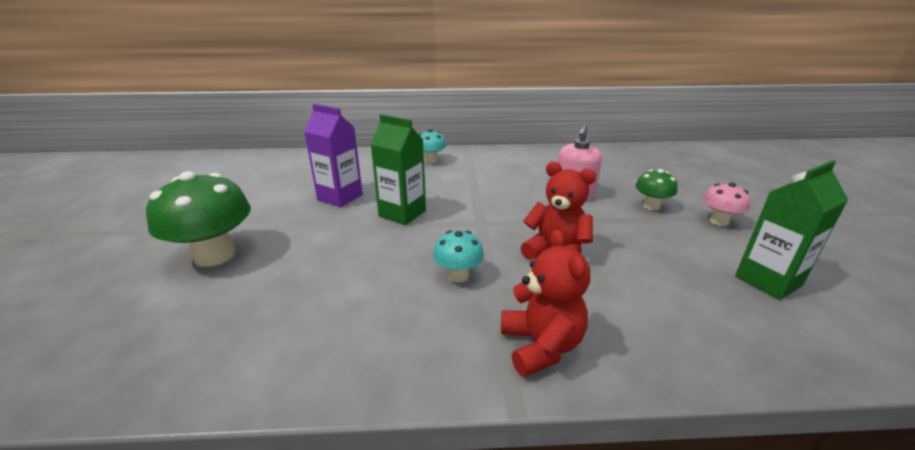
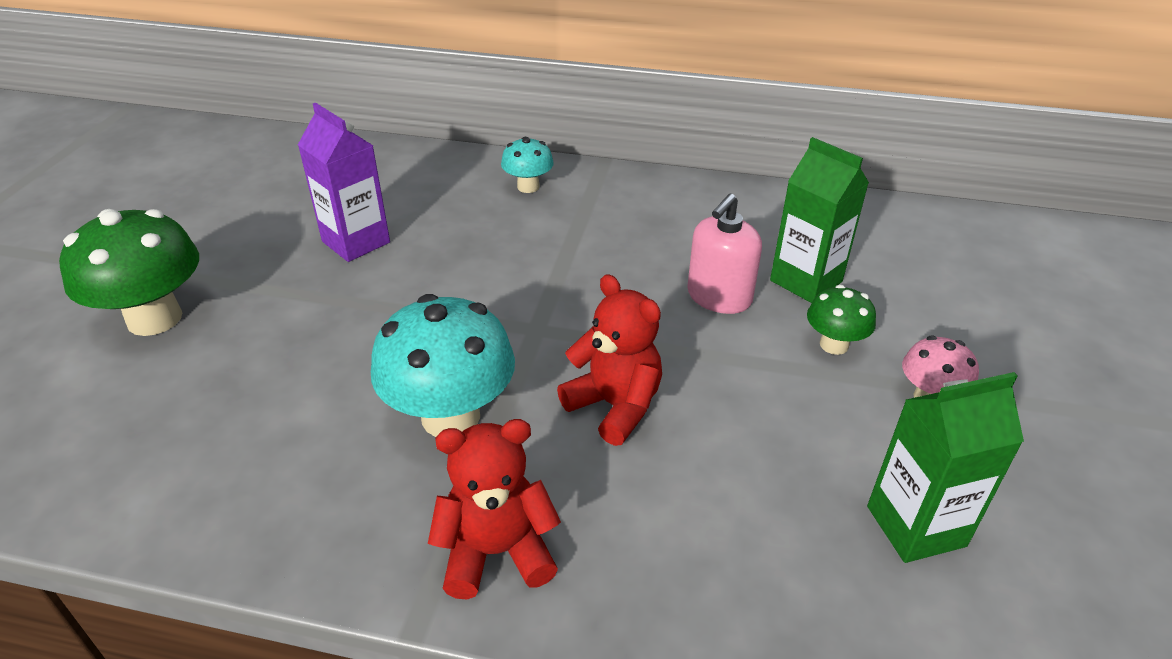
camera: 15 degrees right, 10 degrees up
(402, 213) = (430, 289): green carton -> green carton (806, 281)
(458, 275) = (451, 416): turquoise mushroom -> turquoise mushroom, size x1.88
(541, 346) = (496, 552): red teddy bear -> red teddy bear turned 105 degrees counterclockwise

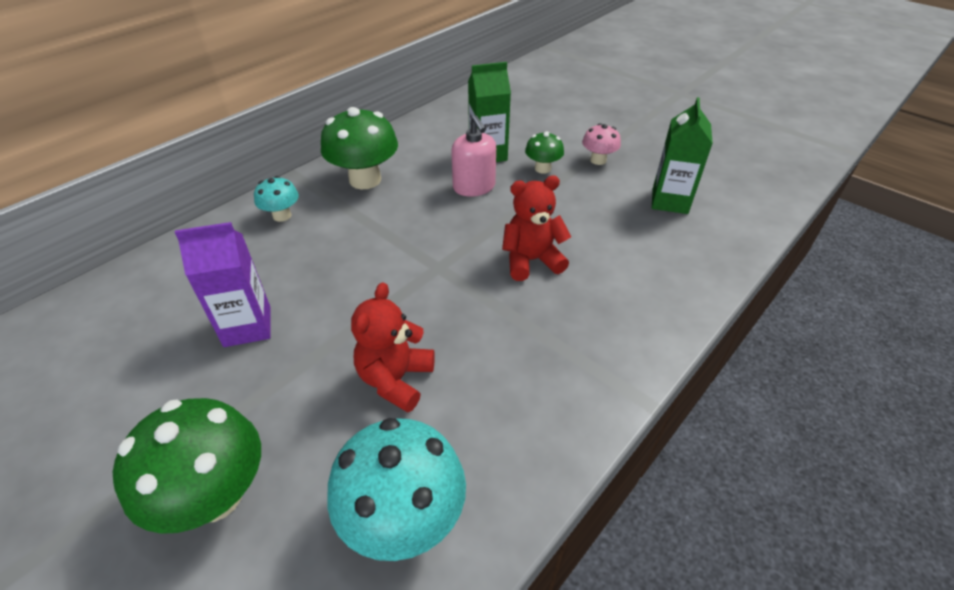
camera: 60 degrees left, 5 degrees up
(451, 416) = (489, 333): turquoise mushroom -> turquoise mushroom (403, 518)
(496, 552) = (612, 349): red teddy bear -> red teddy bear (395, 379)
(642, 210) = (365, 180): none -> green mushroom

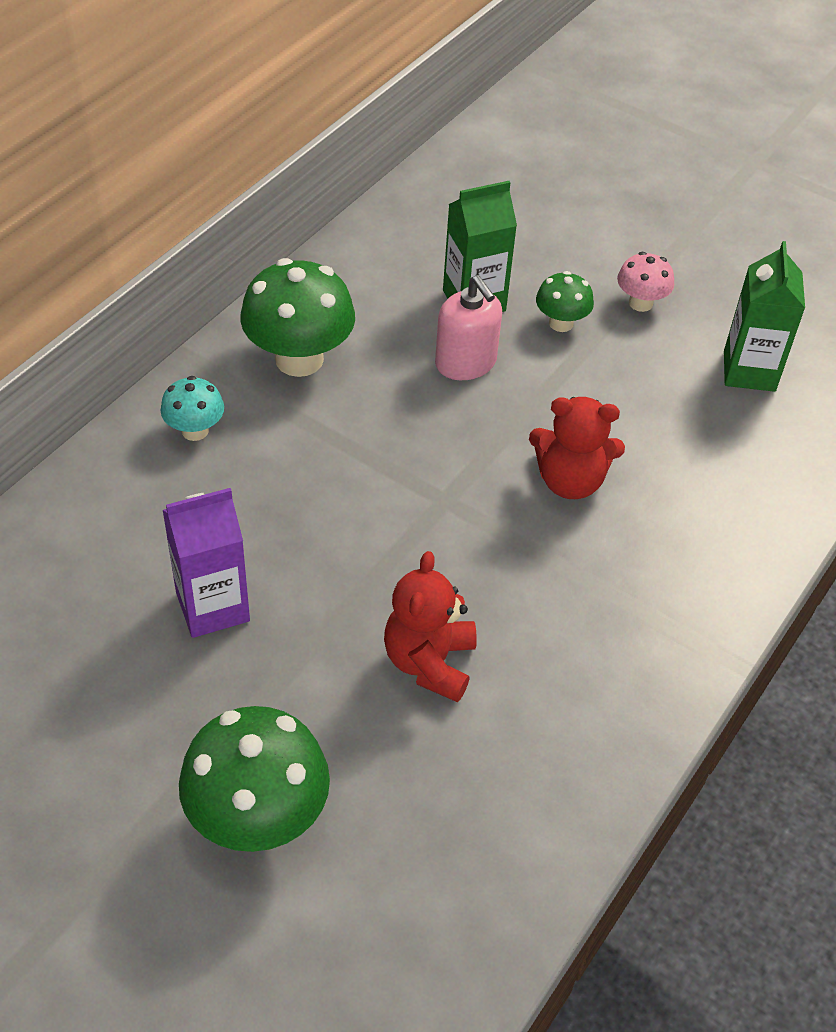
camera: 10 degrees left, 5 degrees up
(403, 518) = (482, 820): turquoise mushroom -> none
(531, 260) = (570, 481): red teddy bear -> red teddy bear turned 150 degrees counterclockwise

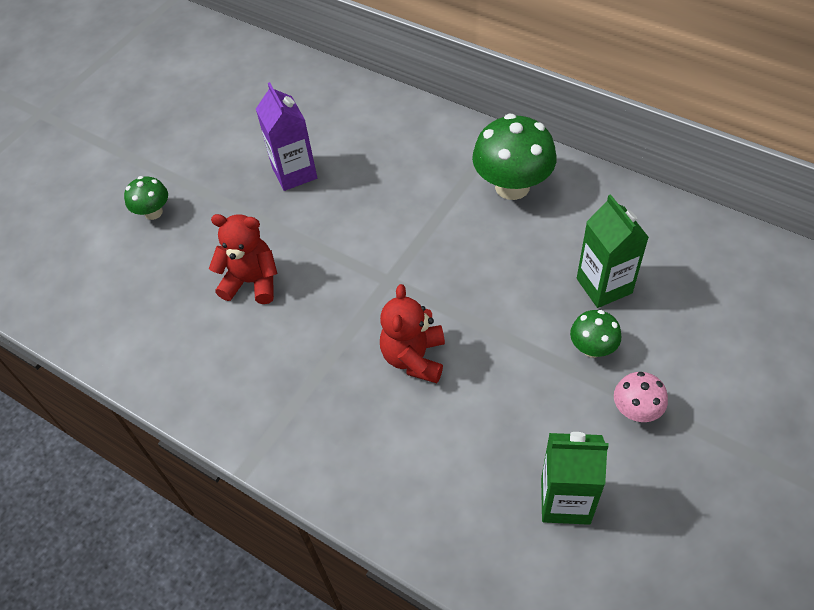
camera: 95 degrees right, 5 degrees up
(195, 430) = (435, 143): turquoise mushroom -> none
(258, 817) = (153, 212): green mushroom -> green mushroom, size x0.53
(466, 363) = (530, 284): pink soap dispenser -> none

